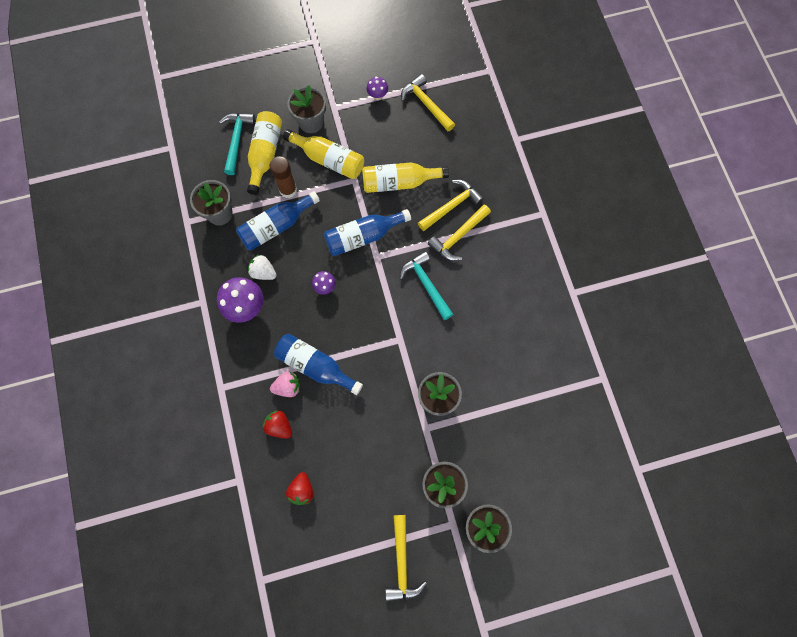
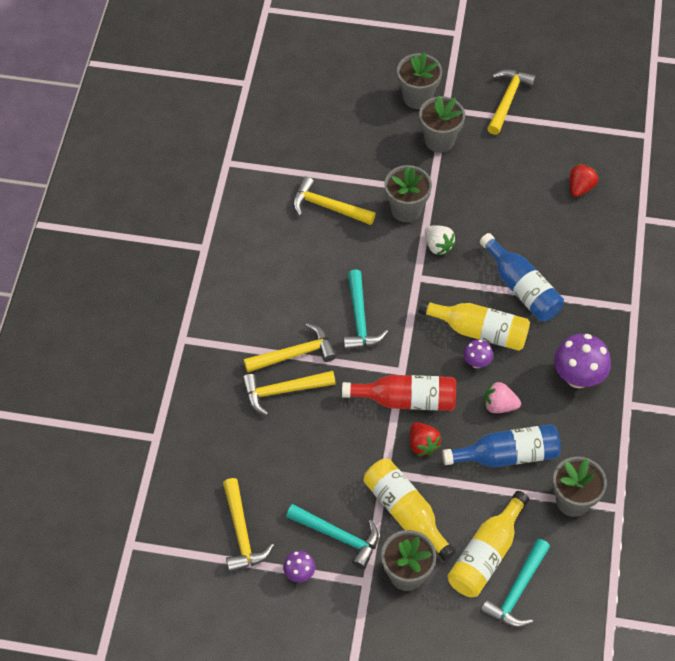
camera: 155 degrees left, 15 degrees down
(263, 272) = (543, 408): white strawberry -> white strawberry (438, 246)
(279, 426) = (582, 249): red strawberry -> red strawberry (423, 444)
(288, 190) = (474, 494): brown glue stick -> none
(288, 387) = (559, 280): pink strawberry -> pink strawberry (499, 405)
(363, 236) = (406, 400): blue bottle -> red bottle
(364, 127) = (338, 536): none -> turquoise hammer
(399, 182) = (330, 445): yellow bottle -> yellow bottle (479, 331)
(500, 372) = (327, 207): none -> yellow hammer

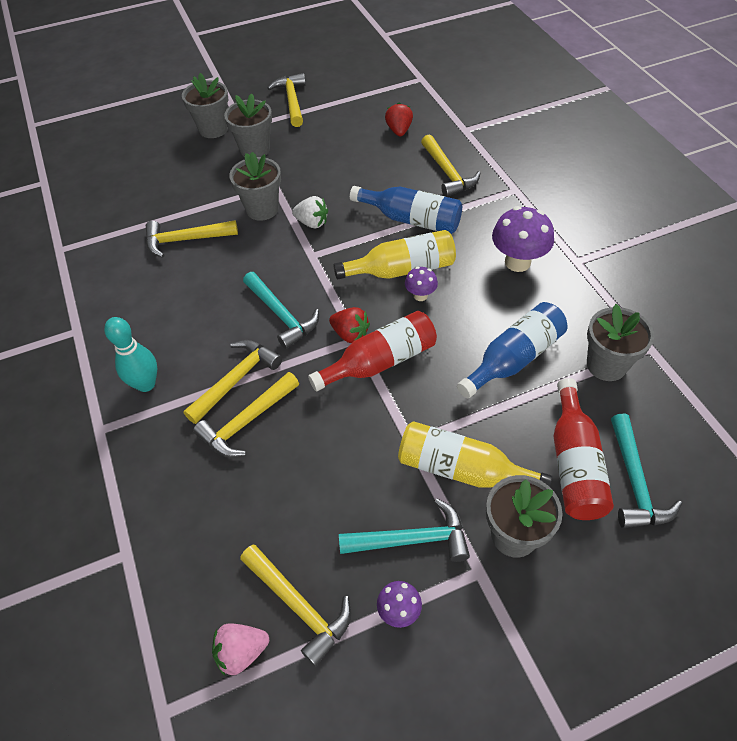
camera: 30 degrees left, 5 degrees down
(230, 321) = (146, 384): none -> turquoise bowling pin
(423, 444) = (428, 394): red strawberry -> red strawberry (350, 334)
(486, 554) = (574, 463): yellow bottle -> red bottle
(499, 405) = (470, 320): pink strawberry -> pink strawberry (241, 652)
(588, 258) = (447, 173): none -> yellow hammer

